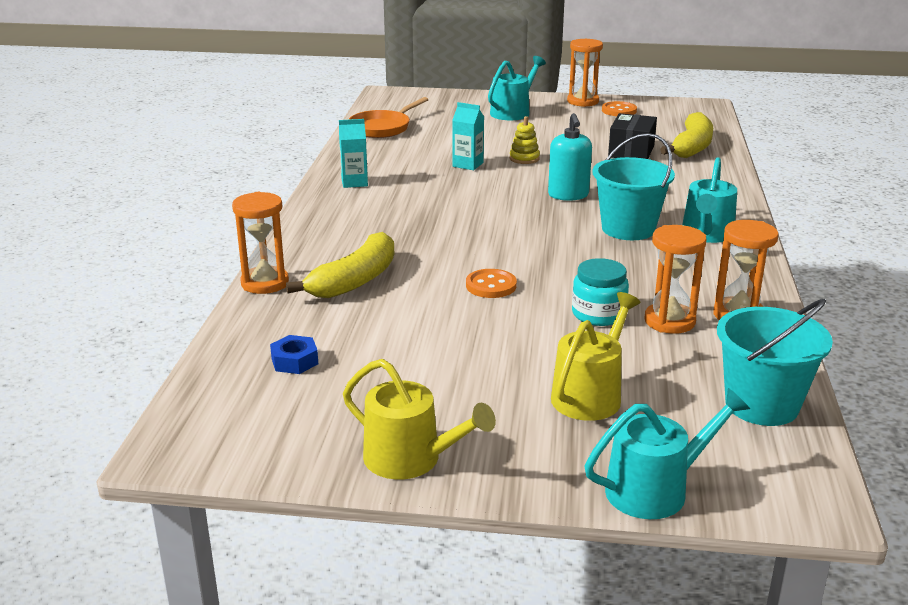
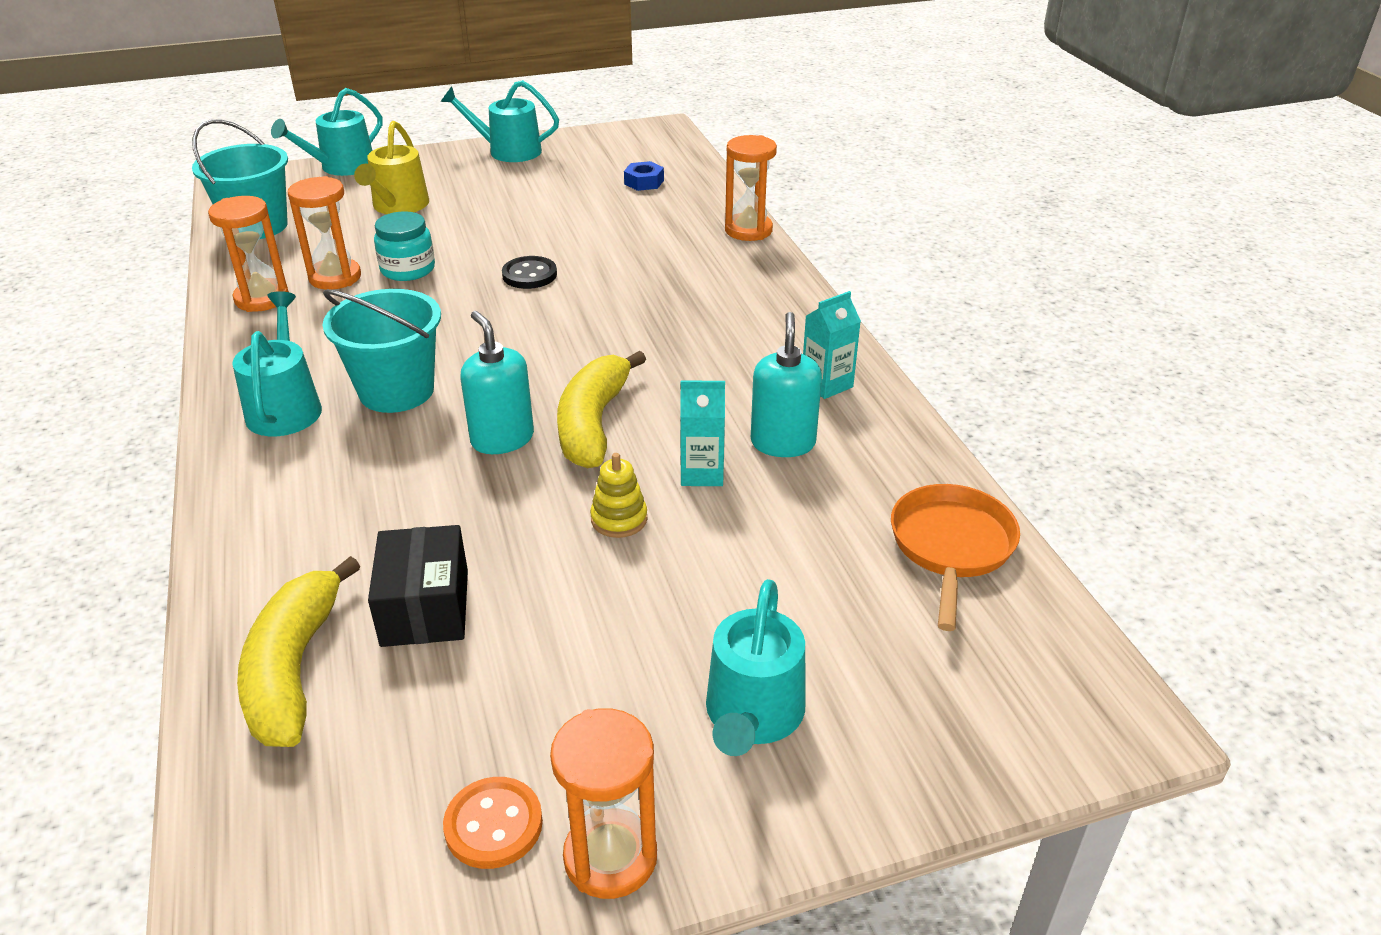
camera: 155 degrees right, 10 degrees up
(355, 280) = (668, 251): yellow banana -> yellow banana (593, 423)
(410, 459) = (508, 151): yellow watering can -> turquoise watering can
(412, 166) = (783, 443): none -> turquoise soap dispenser
(491, 286) = (529, 275): orange button -> black button

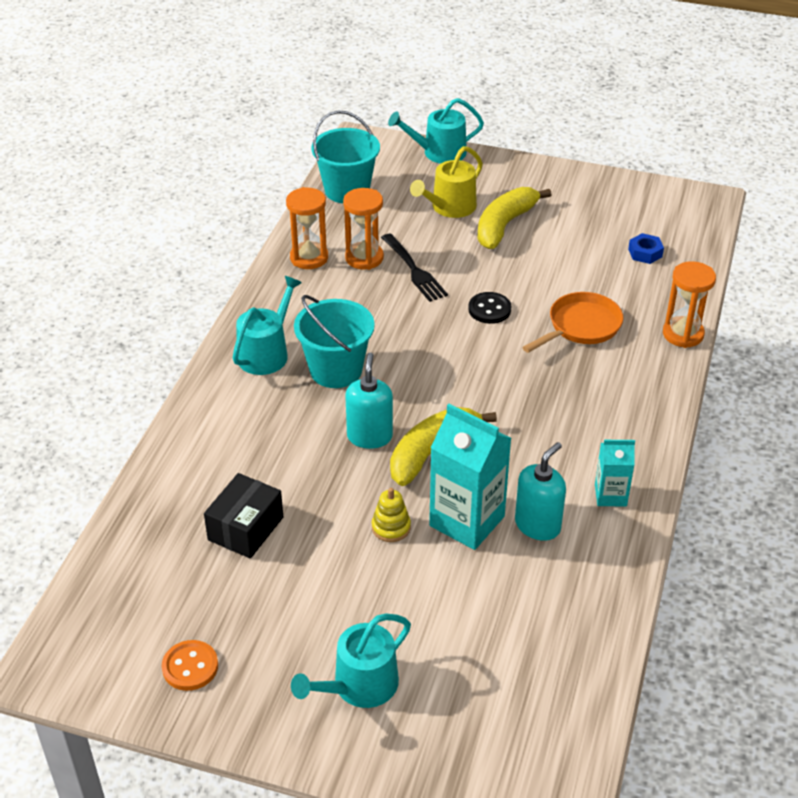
camera: 35 degrees right, 5 degrees up
(294, 669) = (160, 530): yellow banana -> yellow banana (504, 225)
(408, 269) = (414, 270): turquoise jar -> black fork
(508, 151) = (568, 181): turquoise watering can -> none
(610, 857) = (229, 715): orange hourglass -> none
(702, 473) = (467, 521): turquoise carton -> turquoise carton, size x1.83
(951, 547) = (572, 653): orange pan -> orange pan (581, 326)

